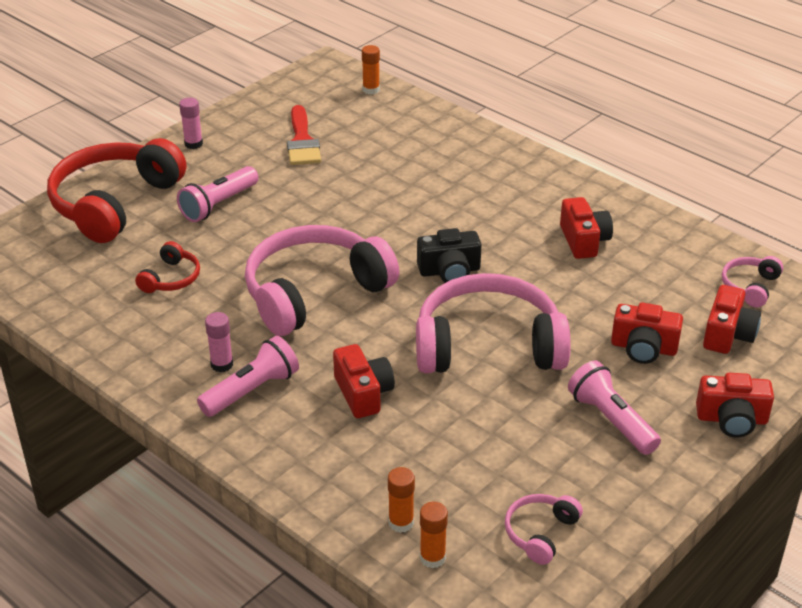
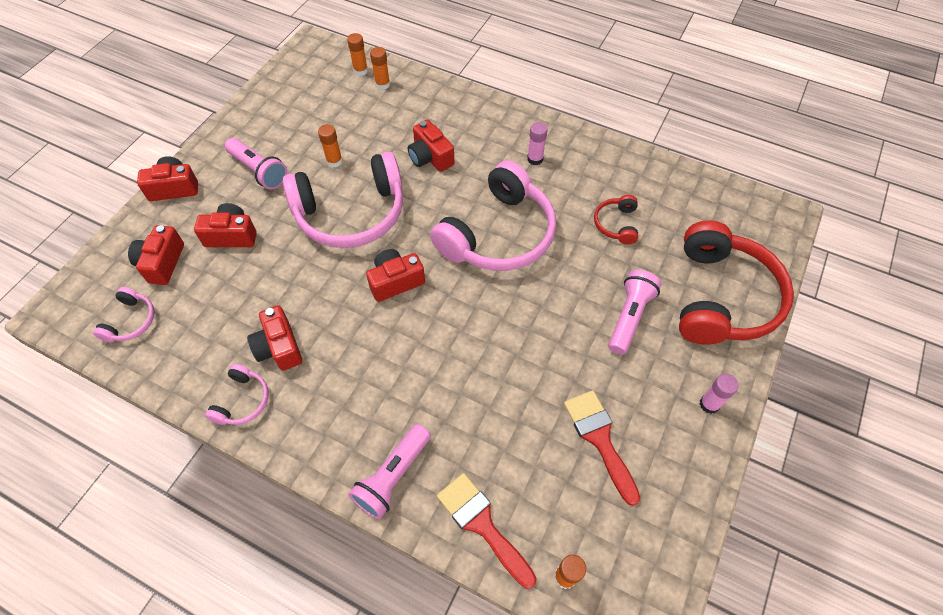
camera: 165 degrees right, 20 degrees up
(252, 390) = (505, 144): pink flashlight -> pink flashlight (392, 476)
(421, 118) = (482, 524): none -> red brush
(449, 271) = (395, 281): black camera -> red camera
(500, 413) = (334, 161): none -> orange glue stick
(540, 533) = (302, 94): pink headphones -> pink headphones (242, 401)

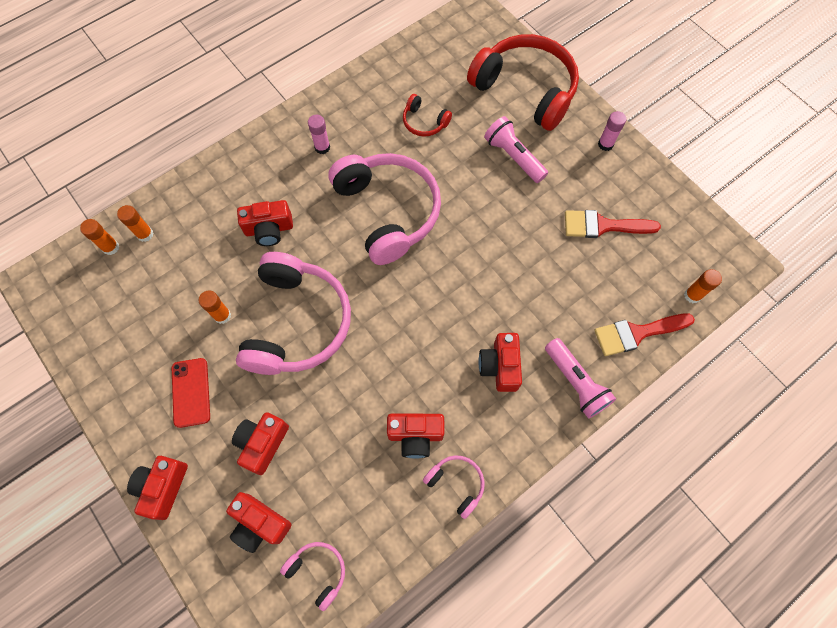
camera: 65 degrees left, 10 degrees up
(259, 171) = (191, 392): pink flashlight -> red phone
(395, 281) = (394, 312): red camera -> red camera (500, 366)

